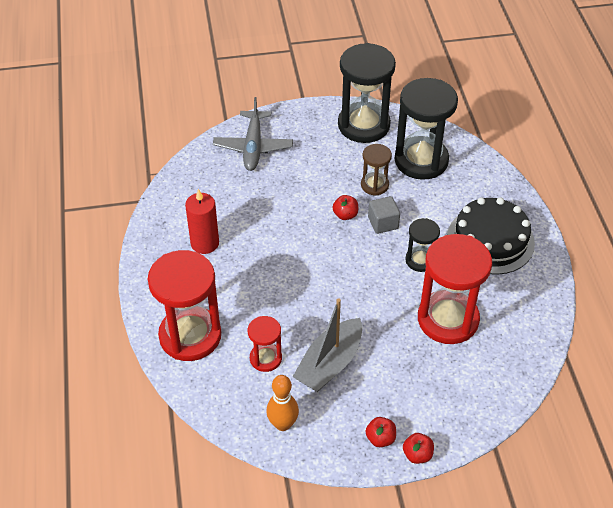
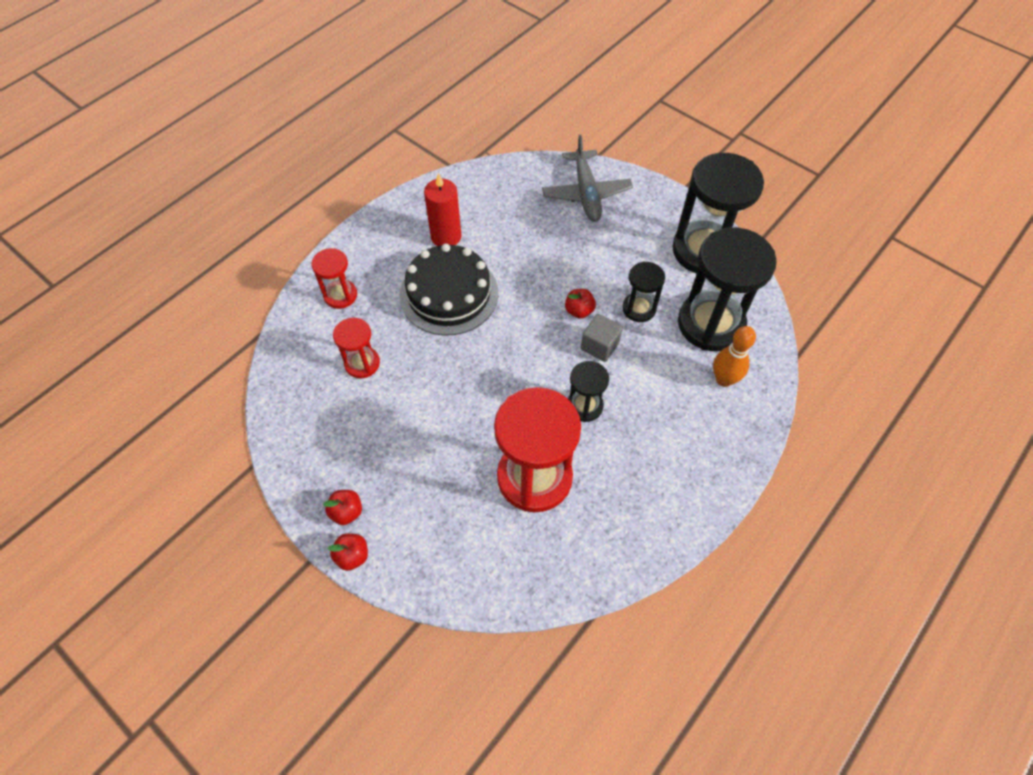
camera: 50 degrees right, 10 degrees up
(190, 336) = (340, 295): red hourglass -> red hourglass, size x0.51
(253, 147) = (586, 193): grey plane -> grey plane turned 60 degrees counterclockwise
(283, 424) = (303, 424): orange bowling pin -> orange bowling pin (724, 379)
(330, 364) = (397, 415): grey boat -> none
(374, 185) = (639, 308): brown hourglass -> black hourglass
(490, 240) = (671, 449): black cake -> black cake (449, 294)

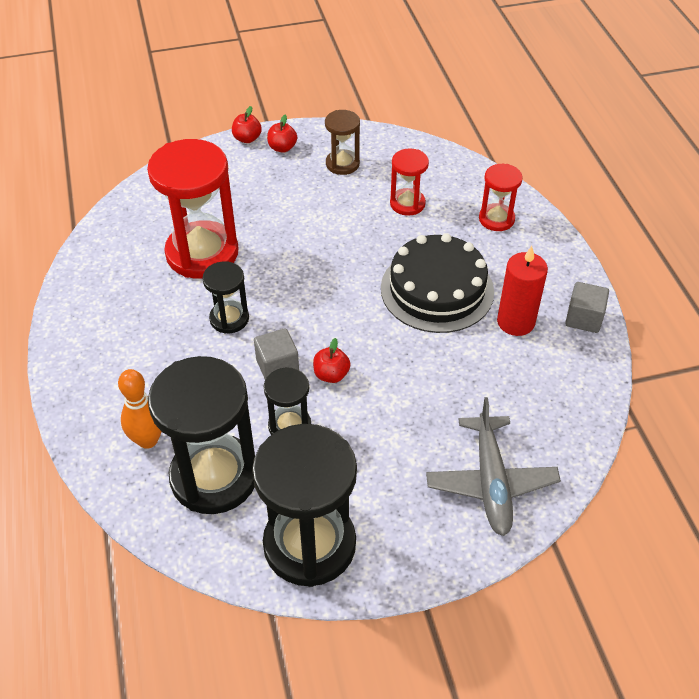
camera: 125 degrees right, 10 degrees down
(339, 444) = (342, 164): none -> brown hourglass
(414, 204) = (583, 318): none -> grey cube
(586, 193) = (491, 482): grey plane -> grey plane turned 120 degrees counterclockwise

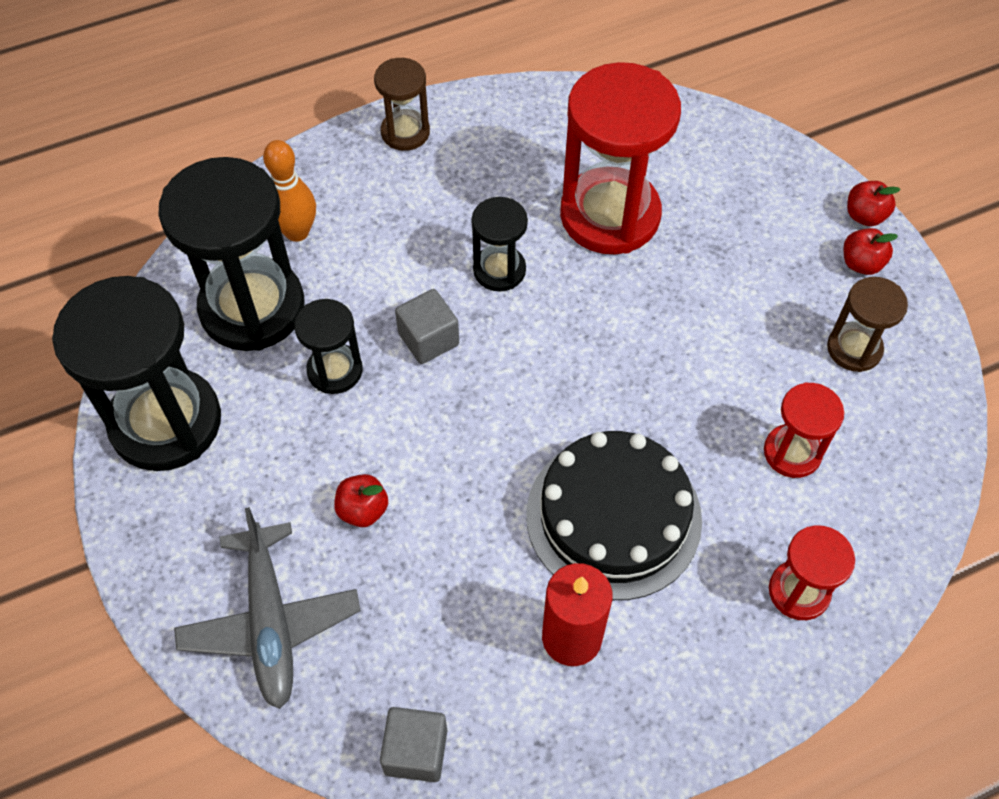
camera: 80 degrees right, 10 degrees up
(73, 358) = (405, 132): none -> brown hourglass
(331, 375) = (425, 403): red apple -> red apple (363, 510)
(491, 482) = (270, 623): grey plane -> grey plane turned 90 degrees counterclockwise
(583, 318) = (602, 745): grey cube -> grey cube (416, 751)

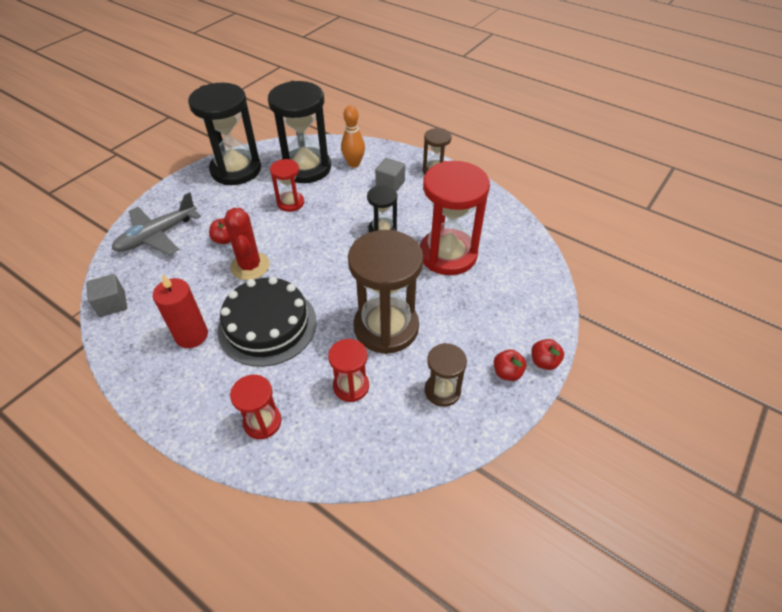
camera: 60 degrees right, 10 degrees down
(335, 370) = (290, 203): black hourglass -> red hourglass
(428, 339) = (326, 223): grey cube -> grey cube (390, 184)
(460, 493) = (250, 266): none -> red cactus
(708, 361) = (386, 327): none -> brown hourglass

